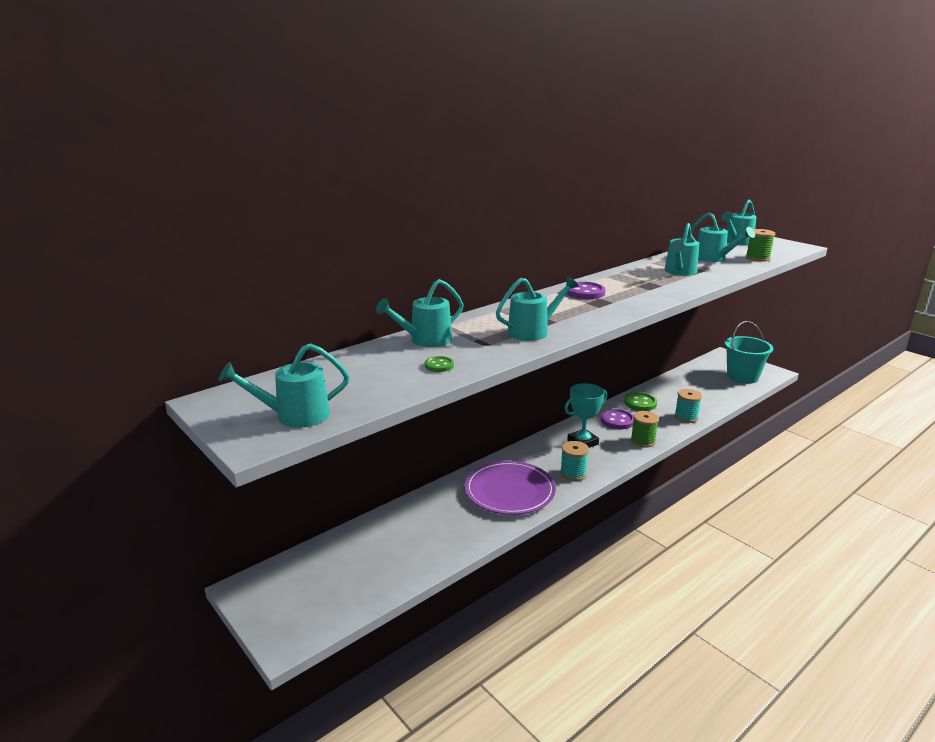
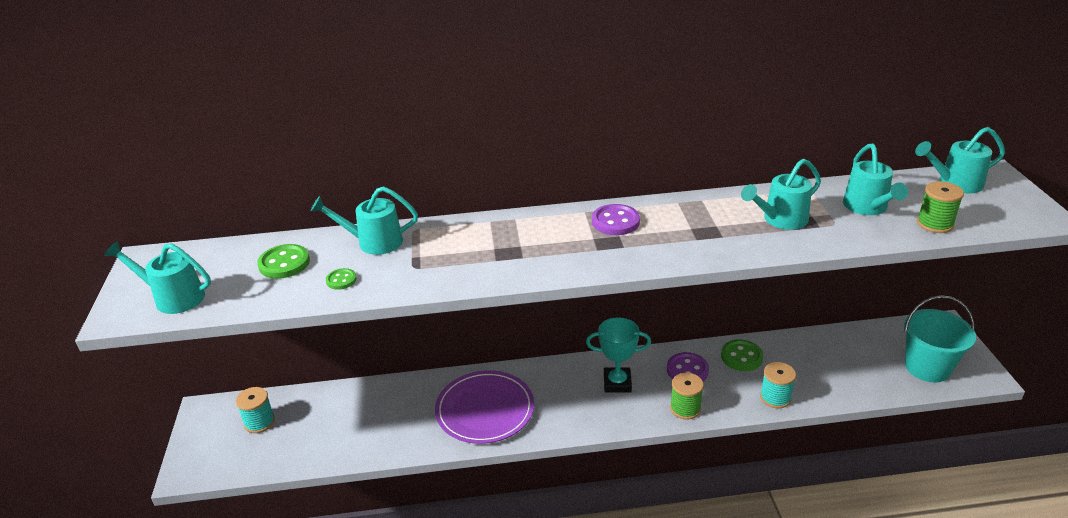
camera: 35 degrees right, 10 degrees up
(367, 369) = (284, 263): none -> green button
(533, 331) = (481, 263): turquoise watering can -> none
(573, 473) = (565, 417): turquoise spool -> turquoise spool (259, 422)

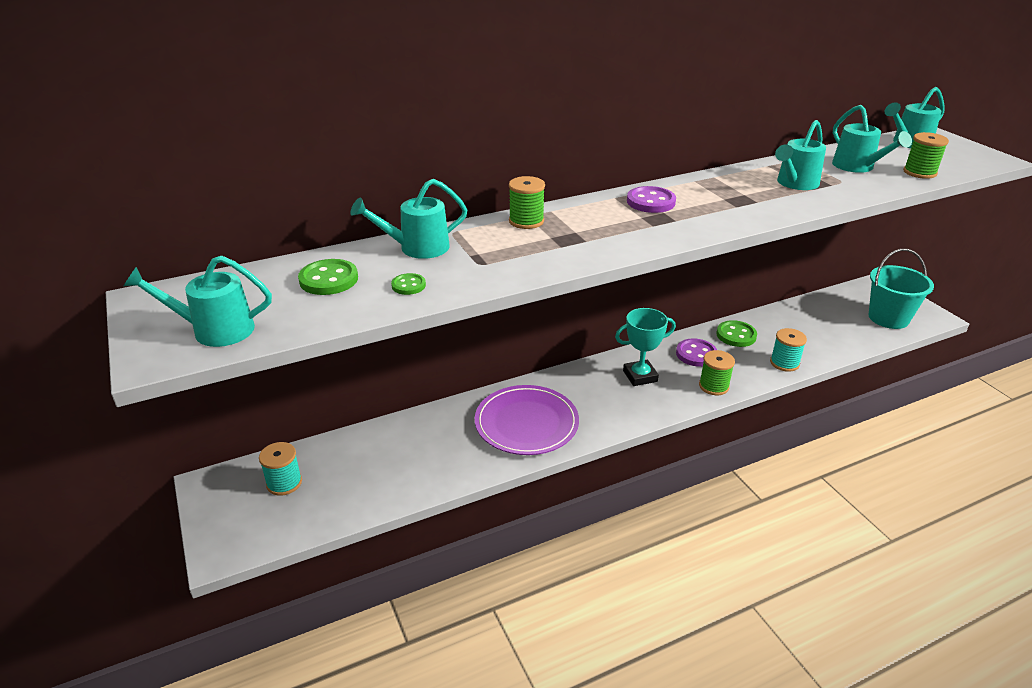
camera: 20 degrees left, 0 degrees up
(485, 227) = (526, 221): none -> green spool

